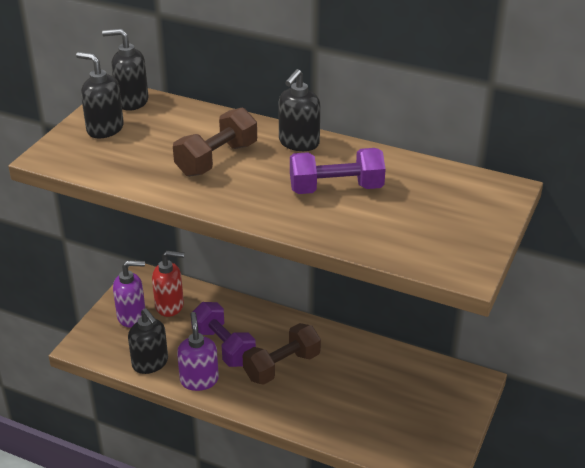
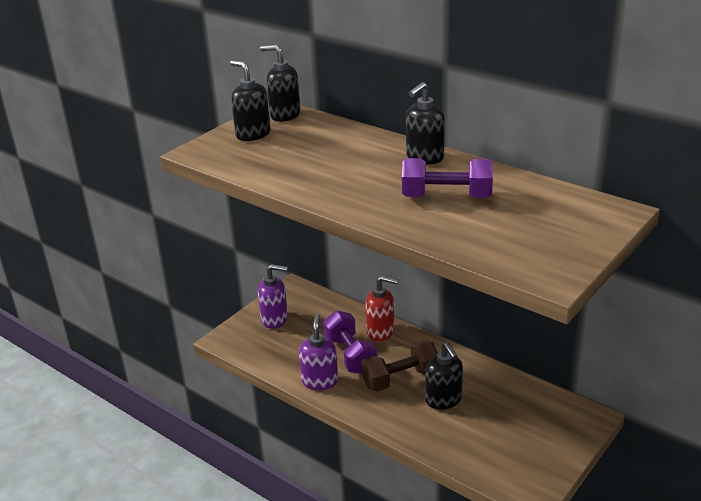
camera: 15 degrees right, 5 degrees down
(150, 363) = (280, 361): black soap dispenser -> black soap dispenser (443, 400)
(170, 306) = (311, 314): red soap dispenser -> red soap dispenser (381, 332)
(216, 159) = (343, 165): brown dumbbell -> none

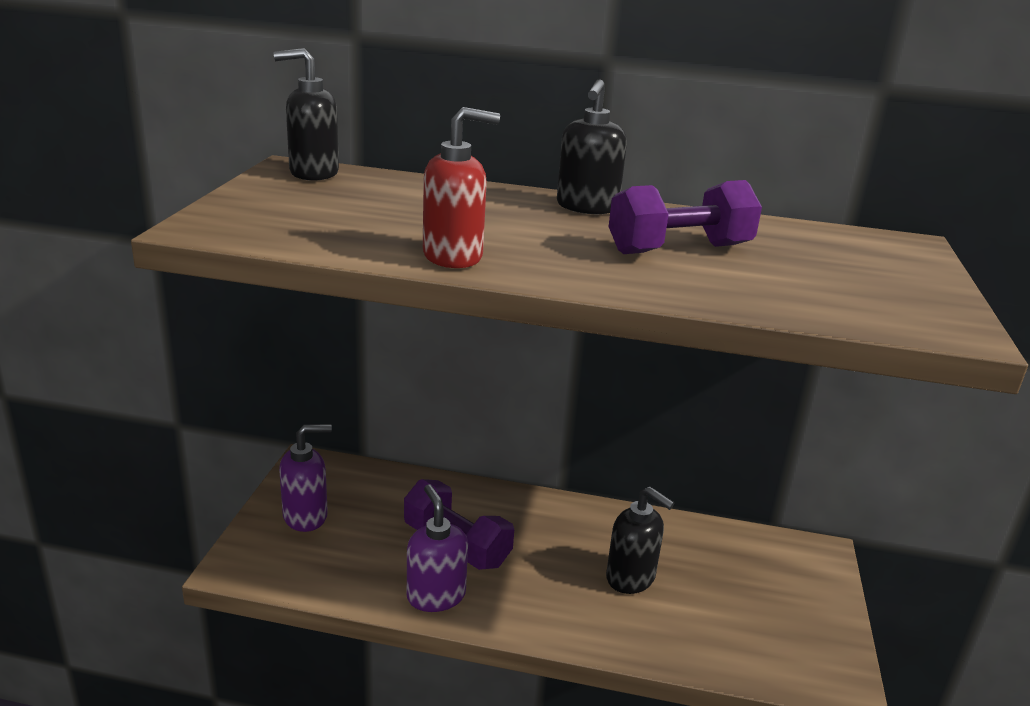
camera: 30 degrees left, 5 degrees down
(253, 134) = (284, 198): black soap dispenser -> none
(381, 332) = (478, 500): red soap dispenser -> red soap dispenser (453, 256)
(400, 379) = (551, 562): brown dumbbell -> none

